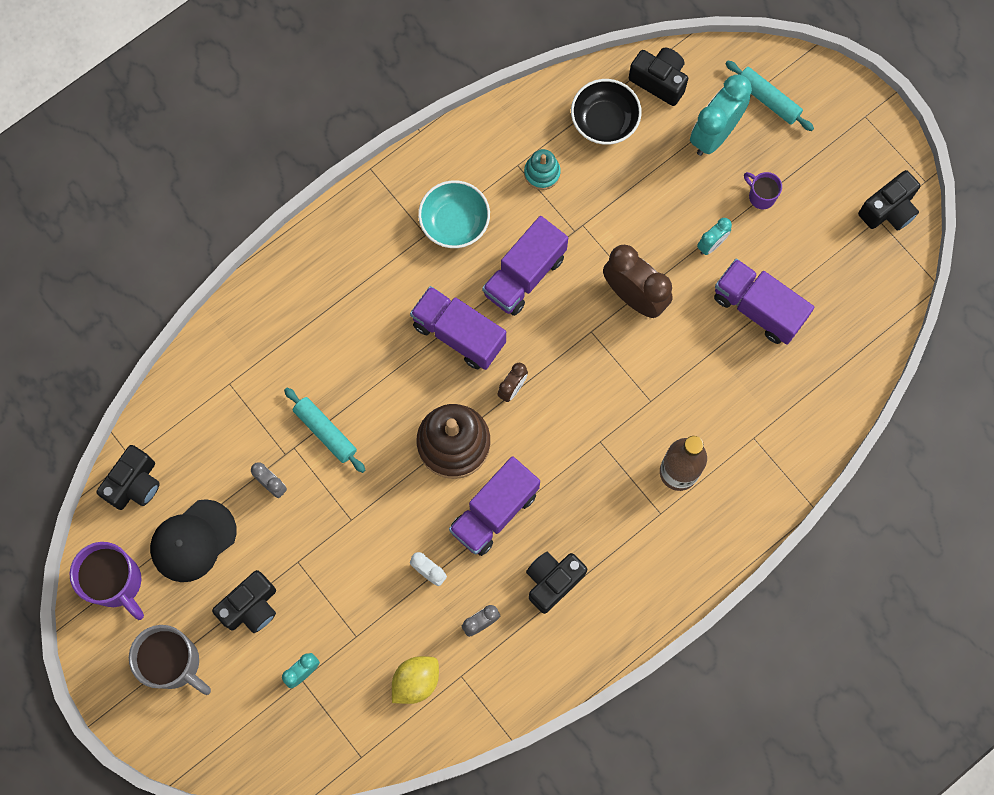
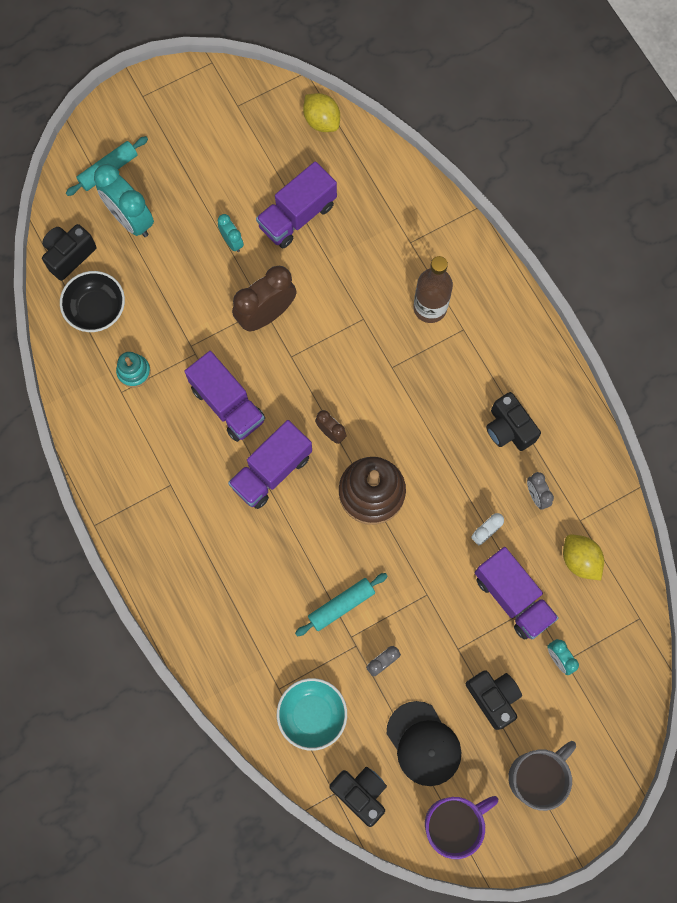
camera: 80 degrees left, 0 degrees up
(454, 222) = (164, 457): turquoise bowl -> turquoise bowl (312, 714)
(494, 512) = (440, 467): purple truck -> purple truck (512, 597)
(761, 196) = (196, 193): purple mug -> none
(881, 314) = (321, 121): none -> yellow lemon
(888, 210) = (231, 96): black camera -> none

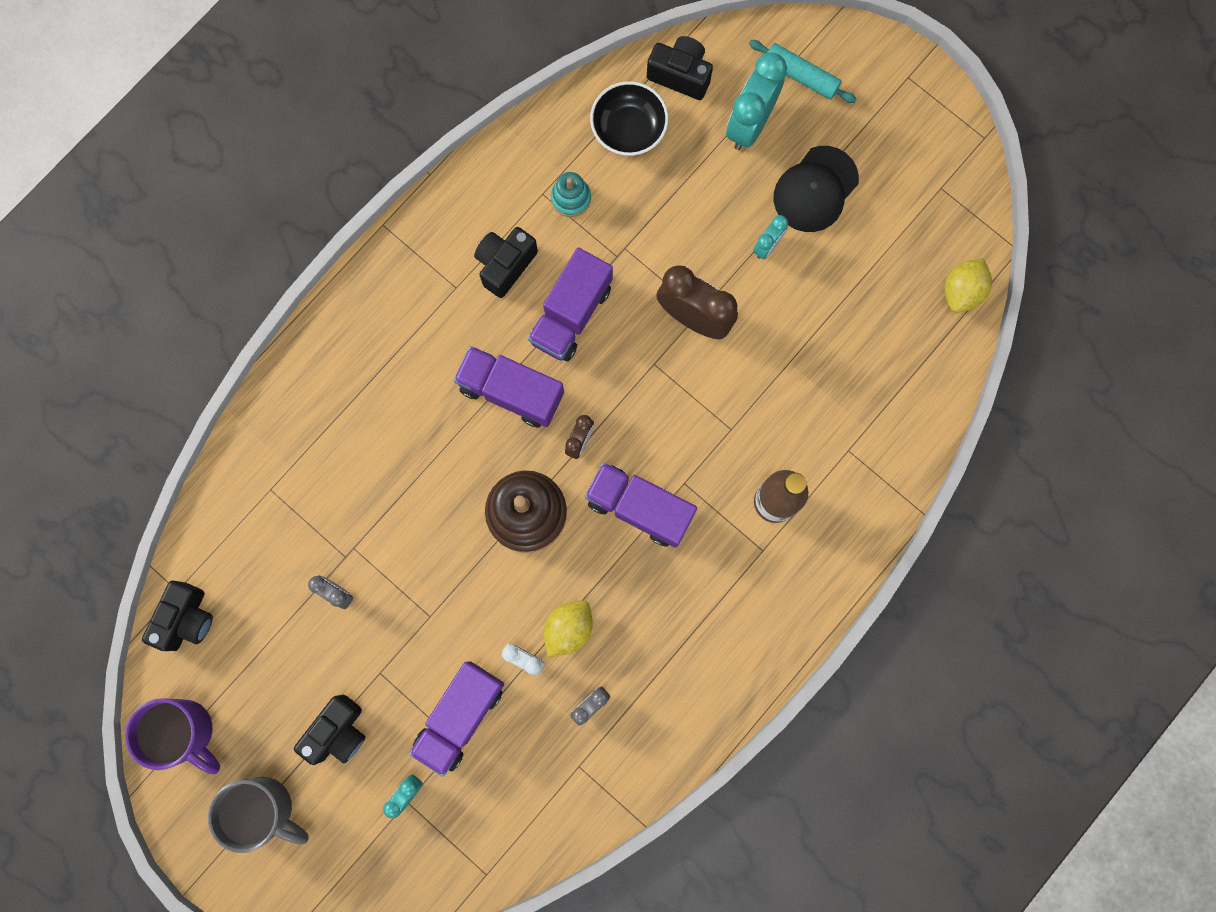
camera: 70 degrees right, 5 degrees up
(297, 216) = (829, 307): purple truck -> purple truck (639, 507)
(312, 714) = (254, 536): turquoise bowl -> none
(341, 605) = (385, 524): turquoise rolling pin -> none
(423, 743) = (261, 670): black cap -> black cap (815, 189)
(509, 428) = (660, 645): black camera -> black camera (505, 265)
(579, 560) = (531, 781): yellow lemon -> yellow lemon (568, 628)

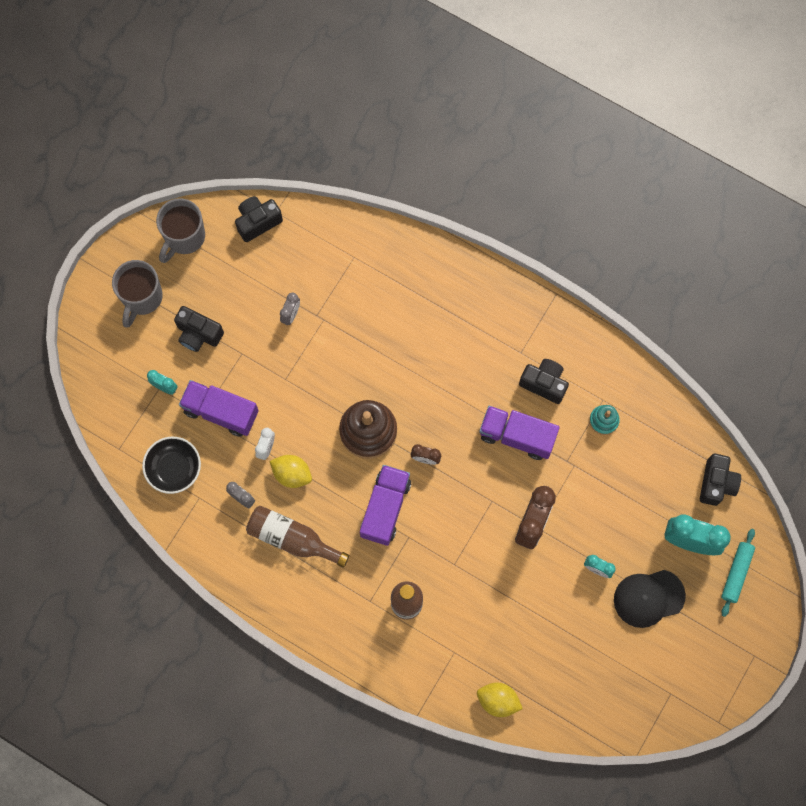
camera: 80 degrees right, 5 degrees down
(186, 619) = (258, 222): black camera -> black camera turned 135 degrees clockwise
(186, 731) = (184, 237): purple mug -> grey mug
(511, 392) = (452, 404): purple truck -> none
(628, 129) = (665, 452): black bowl -> black bowl (174, 468)
(659, 642) = (292, 539): none -> brown bottle
(815, 189) = (648, 598): black cap -> black cap turned 45 degrees counterclockwise
(961, 291) = (592, 721): yellow lemon -> yellow lemon (498, 700)

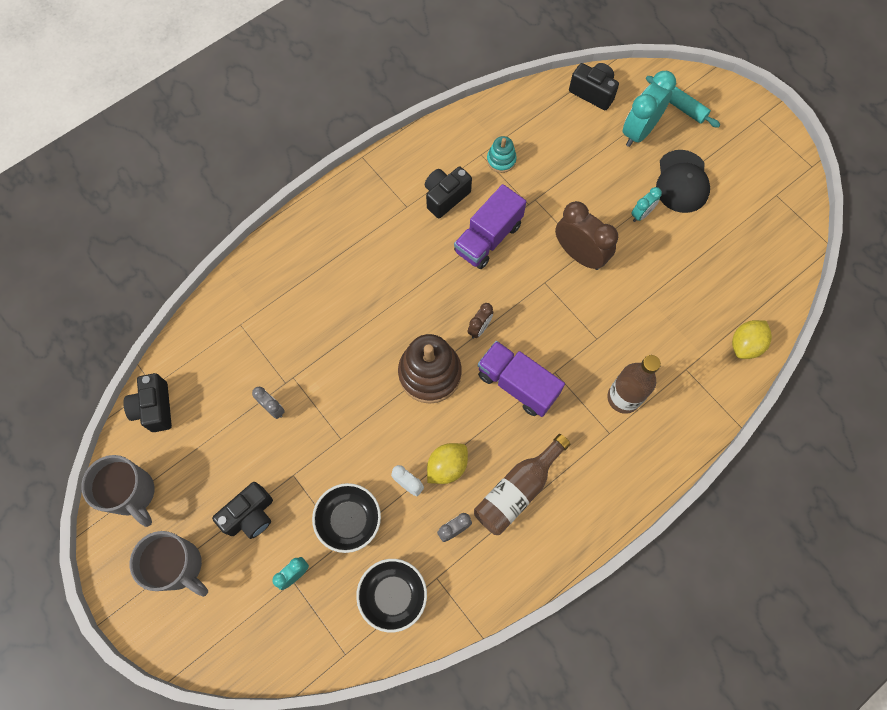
camera: 70 degrees left, 5 degrees down
(221, 412) = (349, 520): purple truck -> black bowl

